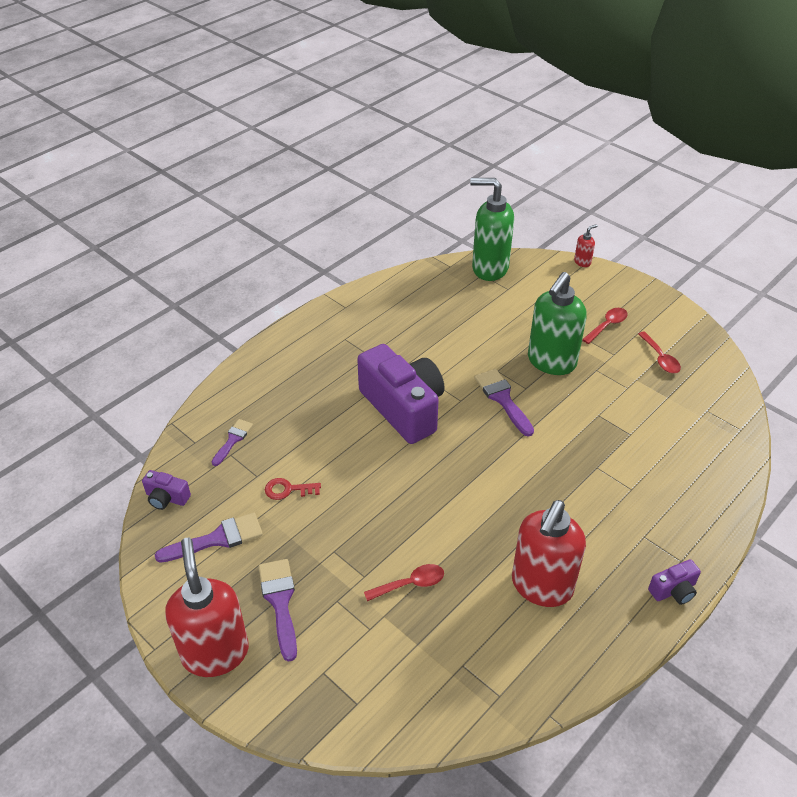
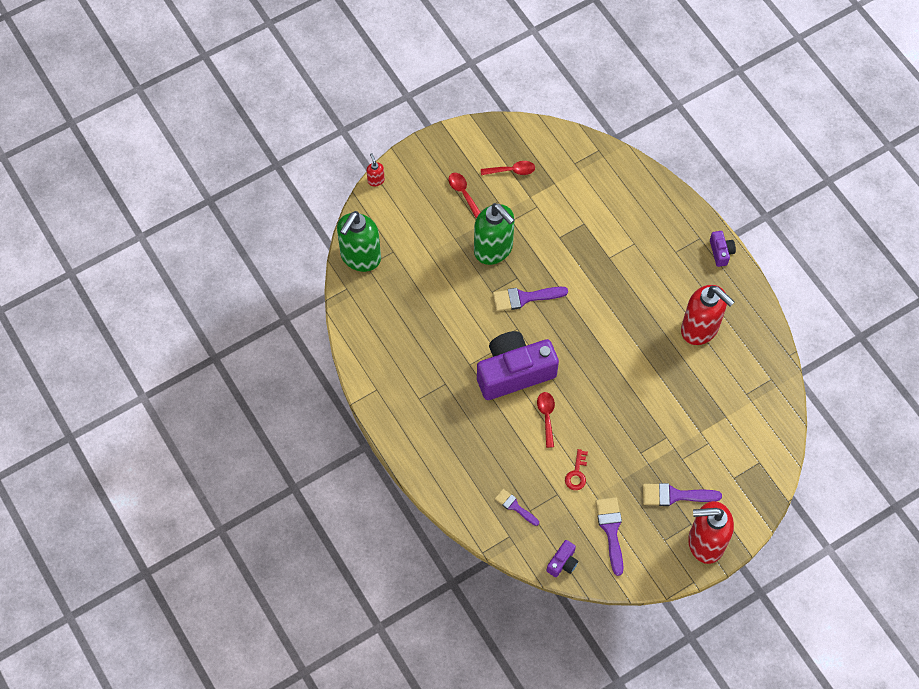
camera: 75 degrees left, 20 degrees up
(410, 584) = (679, 409): red spoon -> red spoon (546, 416)

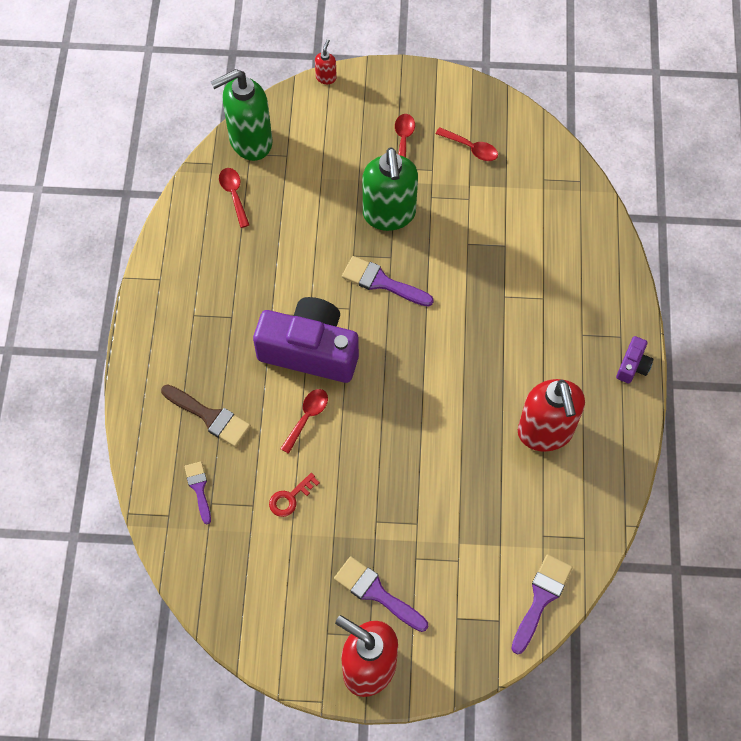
camera: 35 degrees right, 0 degrees up
(379, 301) = (234, 195): none -> red spoon
(484, 457) = (210, 417): none -> brown brush
(562, 562) = (200, 582): purple camera -> none
(611, 530) = (278, 583): purple brush -> purple brush (541, 598)

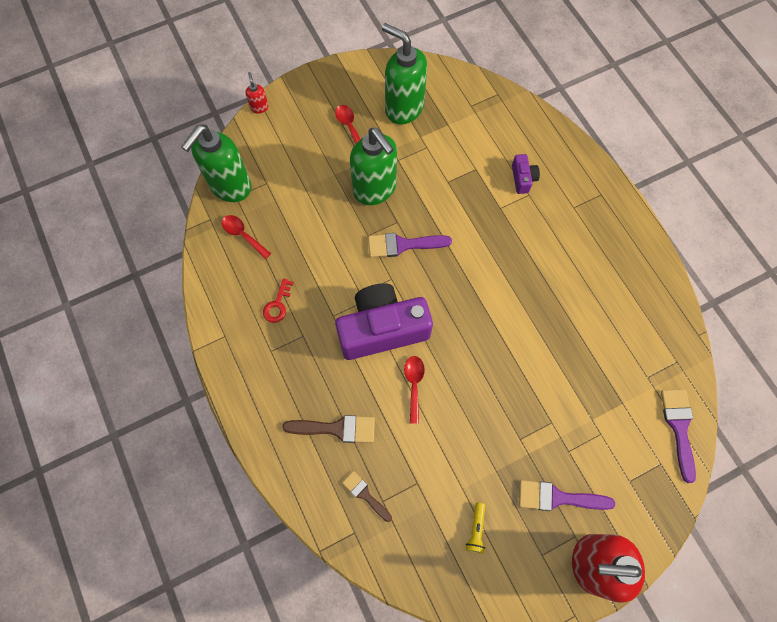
camera: 30 degrees left, 5 degrees up
(199, 488) = (365, 494): purple brush -> brown brush
(280, 576) = (476, 530): none -> yellow flashlight
(290, 498) = (442, 459): red key -> red key (277, 305)
(471, 148) = (403, 108): red spoon -> green soap dispenser
(545, 432) = (597, 296): red soap dispenser -> none
(632, 366) = (624, 211): purple camera -> purple camera (522, 178)

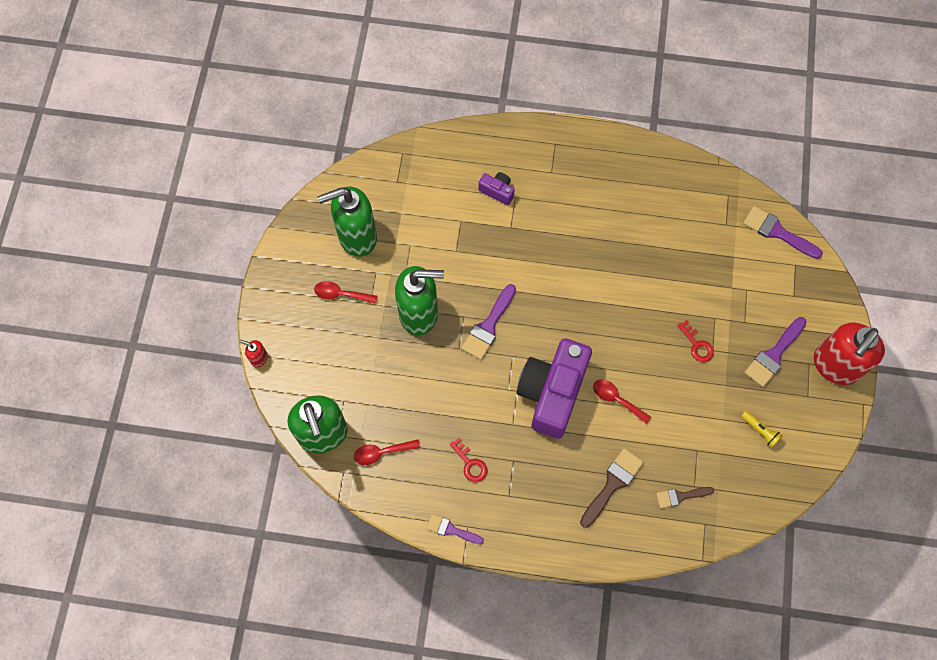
camera: 55 degrees left, 0 degrees up
(214, 325) = (451, 529): none -> purple brush
(514, 422) = (697, 345): none -> red key

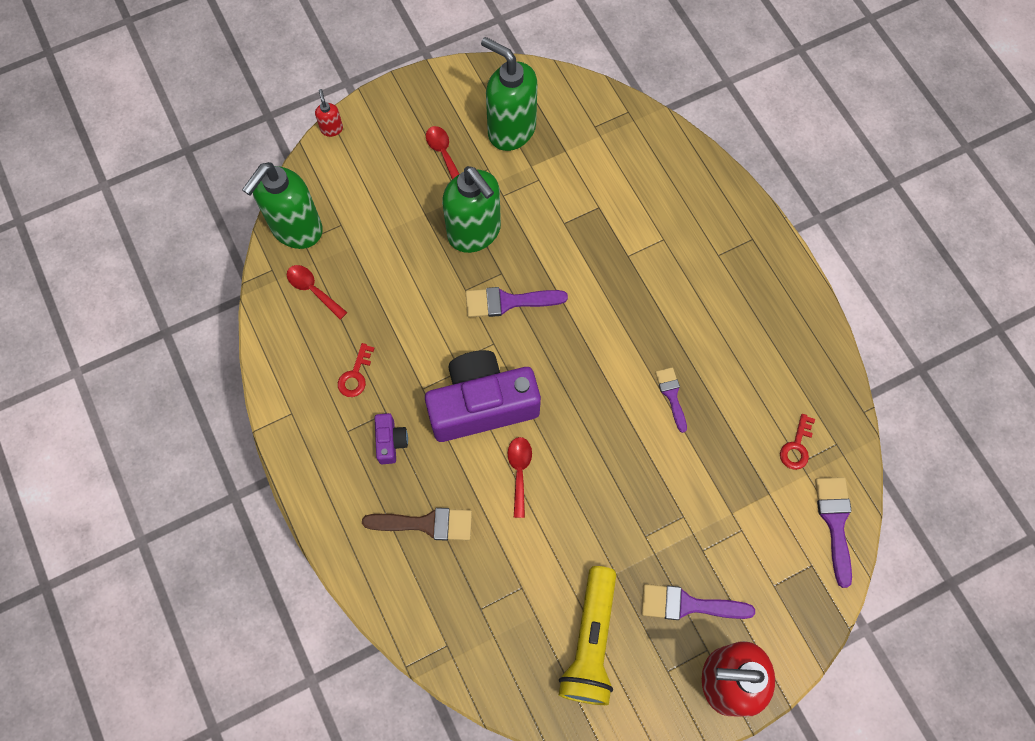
camera: 55 degrees right, 0 degrees up
(451, 529) = (278, 400): purple brush -> purple brush (671, 395)
(497, 191) = (656, 219): purple camera -> purple camera (390, 441)
(680, 496) = (460, 601): brown brush -> none
(697, 345) = (638, 516): red key -> red key (796, 446)
(760, 431) = (590, 642): yellow flashlight -> yellow flashlight, size x2.34

